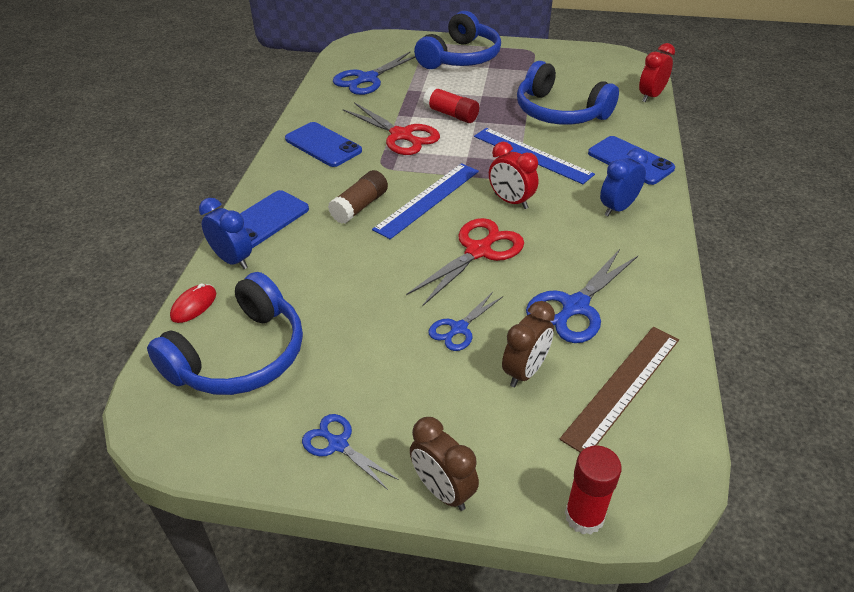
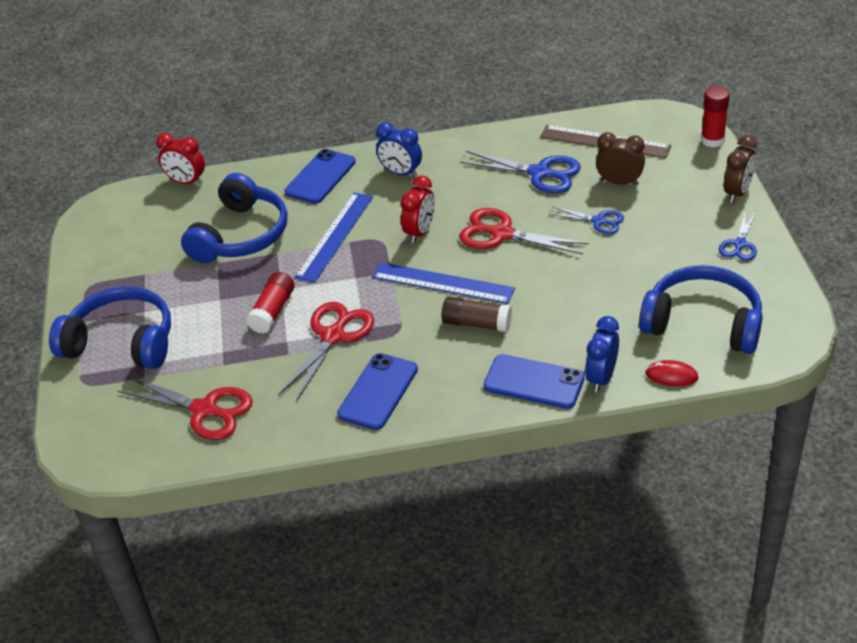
camera: 105 degrees left, 0 degrees up
(367, 79) = (205, 410): blue scissors -> red scissors

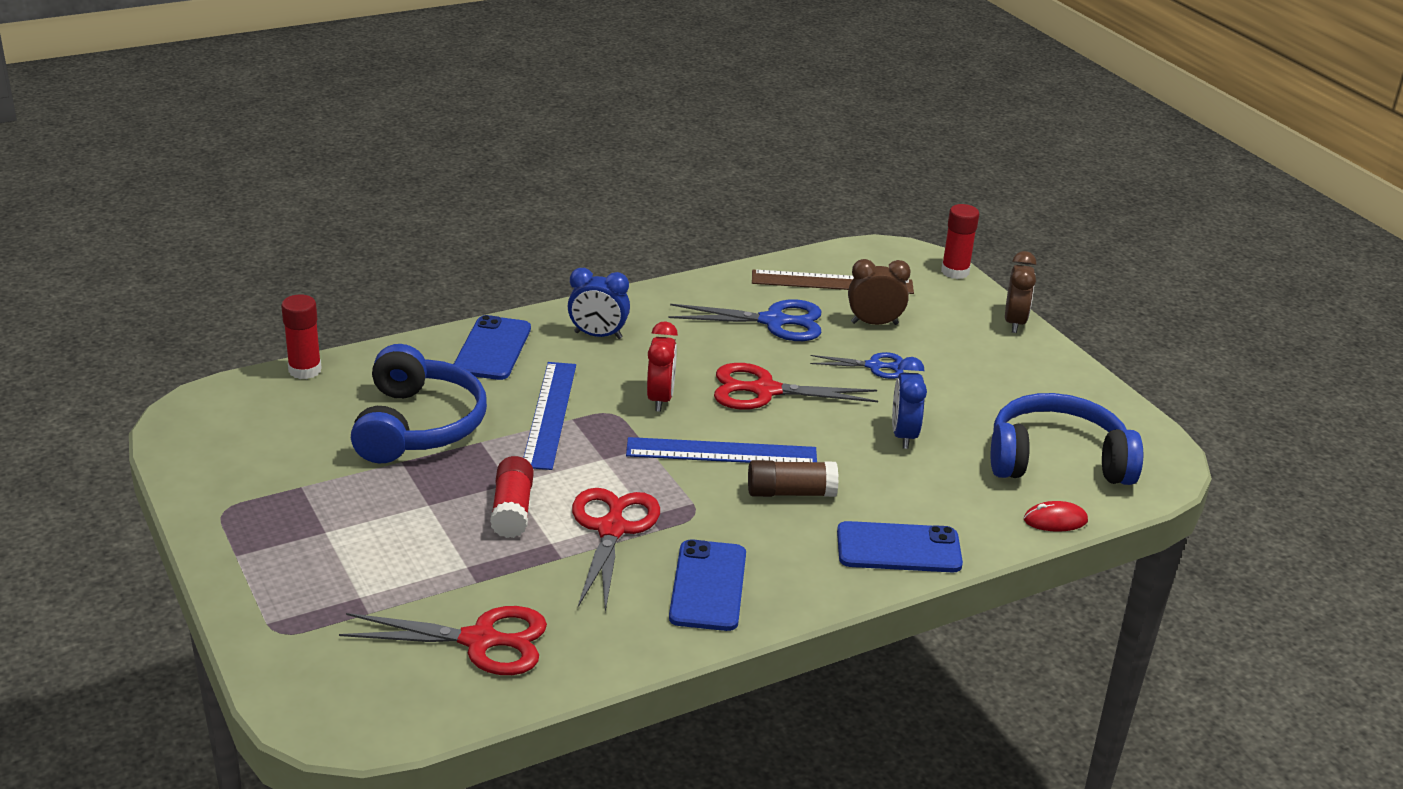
camera: 25 degrees left, 10 degrees down
(122, 342) = (311, 574): blue headphones -> none
(186, 182) = (305, 370): red clock -> red glue stick
(601, 378) = (976, 533): blue clock -> blue clock (904, 435)
(739, 244) = (1049, 375): blue scissors -> none

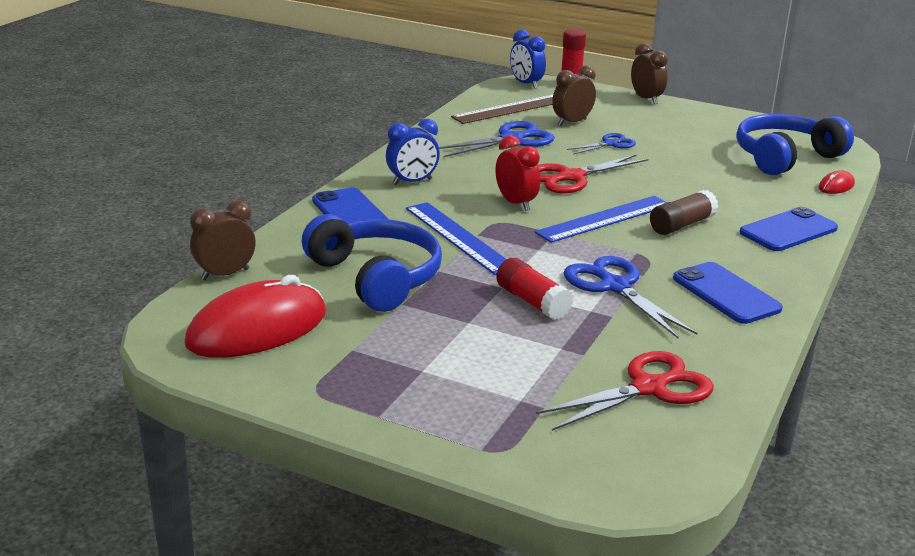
camera: 35 degrees left, 5 degrees down
(259, 433) = (257, 329): none -> red mouse
(305, 370) = (225, 274): red glue stick -> brown clock
(612, 529) = (615, 286): red scissors -> blue scissors
(904, 435) = (689, 173): blue clock -> blue clock (526, 84)

